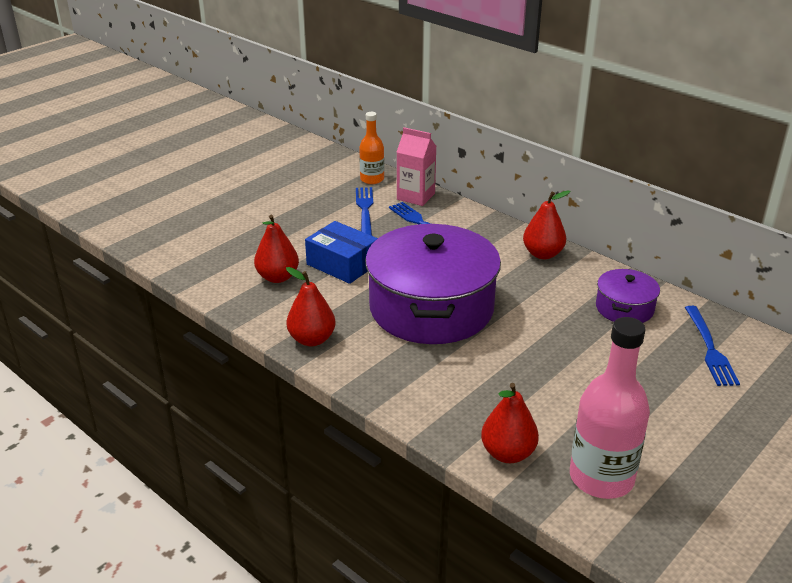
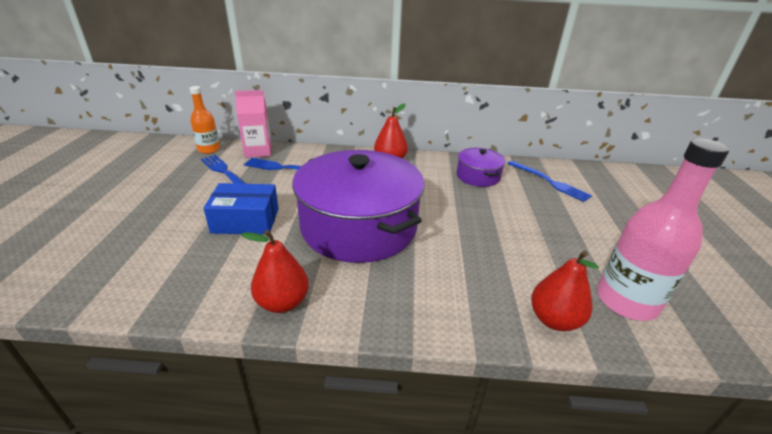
camera: 40 degrees left, 0 degrees up
(277, 277) = (189, 256): red pear -> none

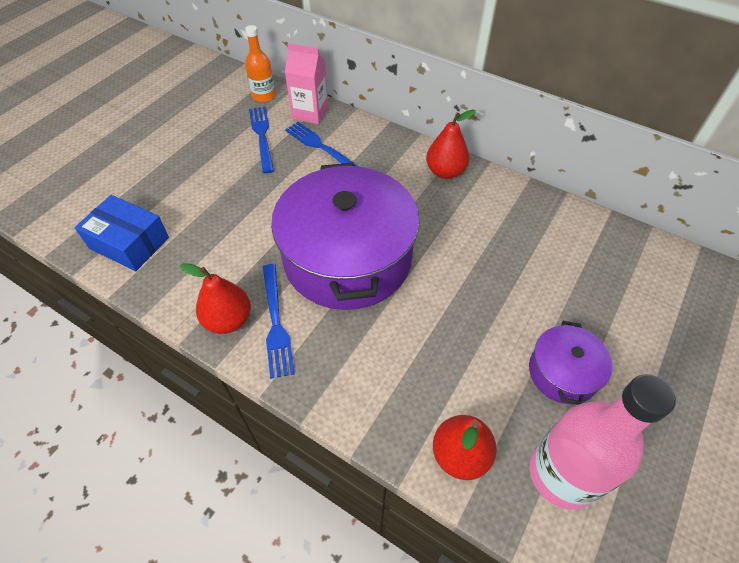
camera: 30 degrees right, 20 degrees up
(245, 220) = (248, 210): blue box -> blue box (129, 243)
(478, 176) = (536, 232): purple pot -> purple pot (563, 372)
(550, 182) = (628, 274): blue fork -> blue fork (276, 324)

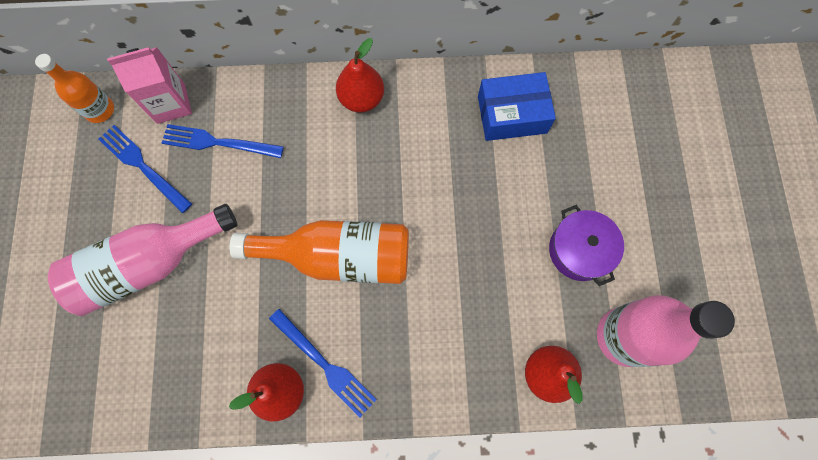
camera: 35 degrees left, 20 degrees up
(129, 243) = (115, 381): blue box -> blue box (512, 114)
(214, 190) = (149, 264): none -> pink bottle
(347, 258) = (338, 256): purple pot -> orange bottle

